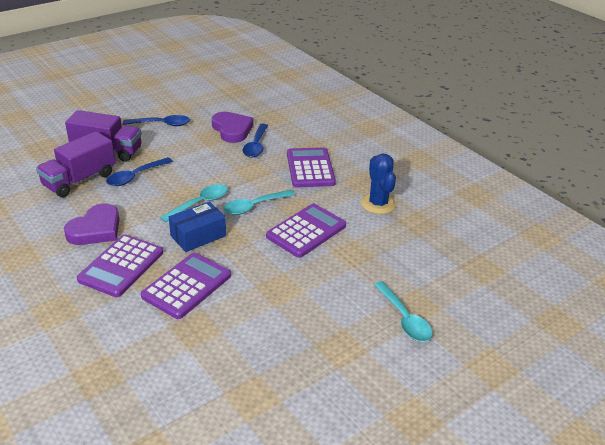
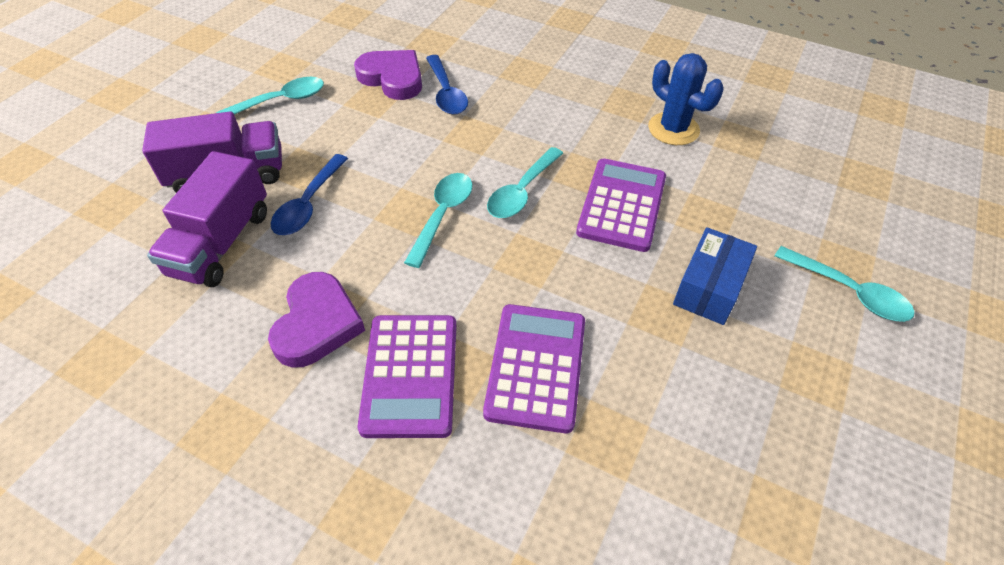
camera: 25 degrees left, 15 degrees up
(162, 124) = (281, 101): blue spoon -> turquoise spoon
(198, 236) = (483, 271): blue box -> blue box (709, 287)
(310, 168) = (546, 105): purple calculator -> none

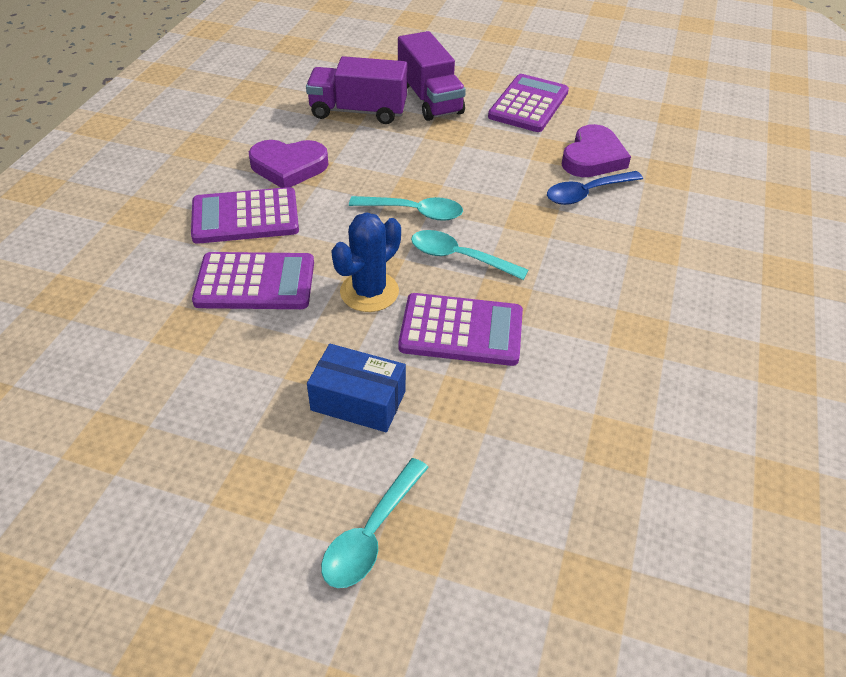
camera: 80 degrees right, 5 degrees down
(281, 101) = (528, 104): turquoise spoon -> purple calculator
(308, 204) = (408, 141): blue spoon -> none
(673, 129) = (608, 374): blue cactus -> blue cactus (369, 292)

